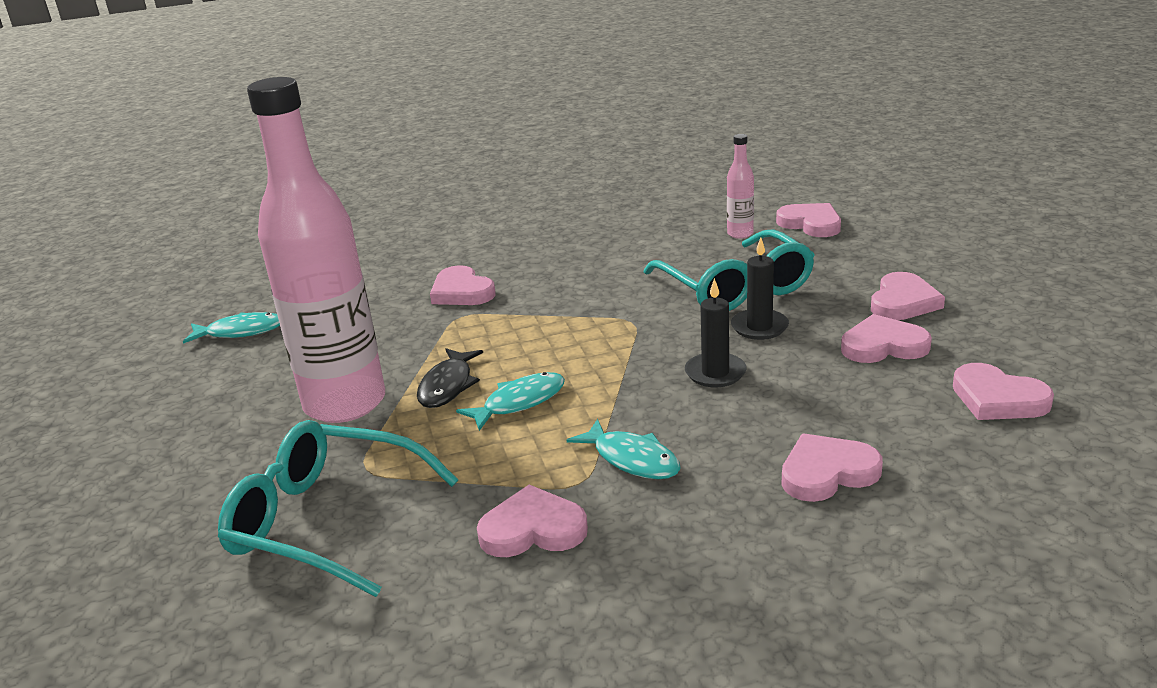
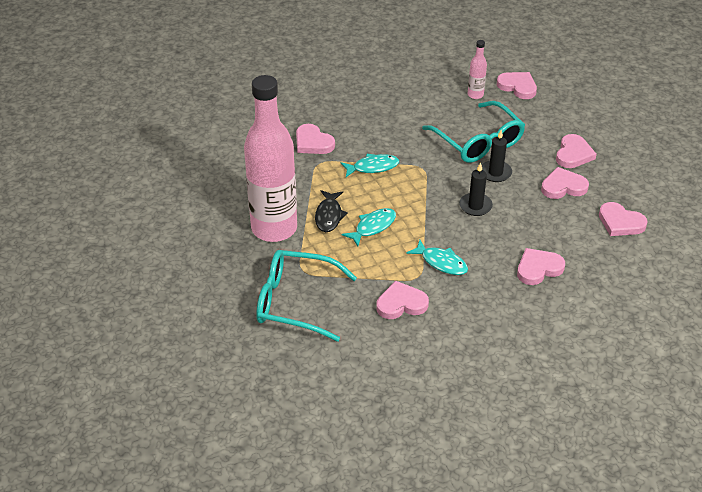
camera: 10 degrees left, 15 degrees up
(241, 332) = (185, 174): turquoise fish -> turquoise fish (373, 167)

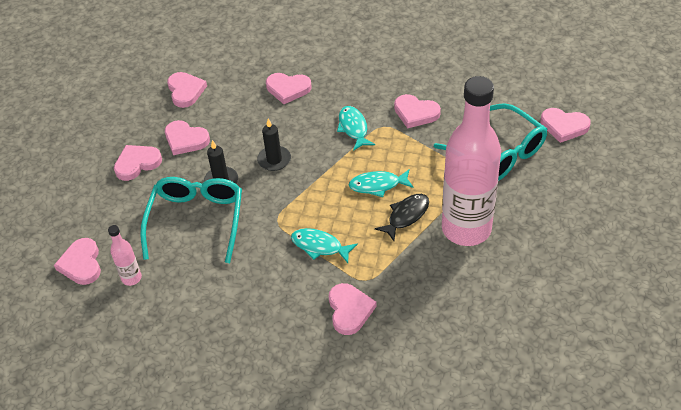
camera: 140 degrees left, 5 degrees up
(252, 360) = (564, 126): none -> pink heart

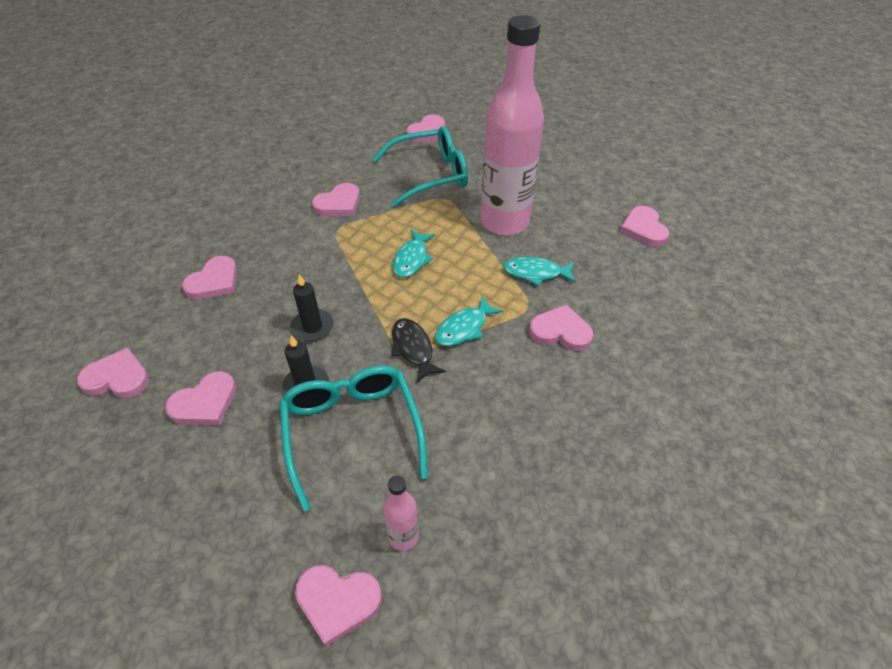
camera: 70 degrees left, 0 degrees up
(137, 163) = (199, 472): pink heart -> pink heart (643, 229)
(196, 220) = (352, 430): turquoise glasses -> turquoise glasses turned 45 degrees clockwise
(353, 128) = (320, 251): turquoise fish -> turquoise fish (535, 273)
(406, 216) = (464, 253): black fish -> black fish (413, 348)

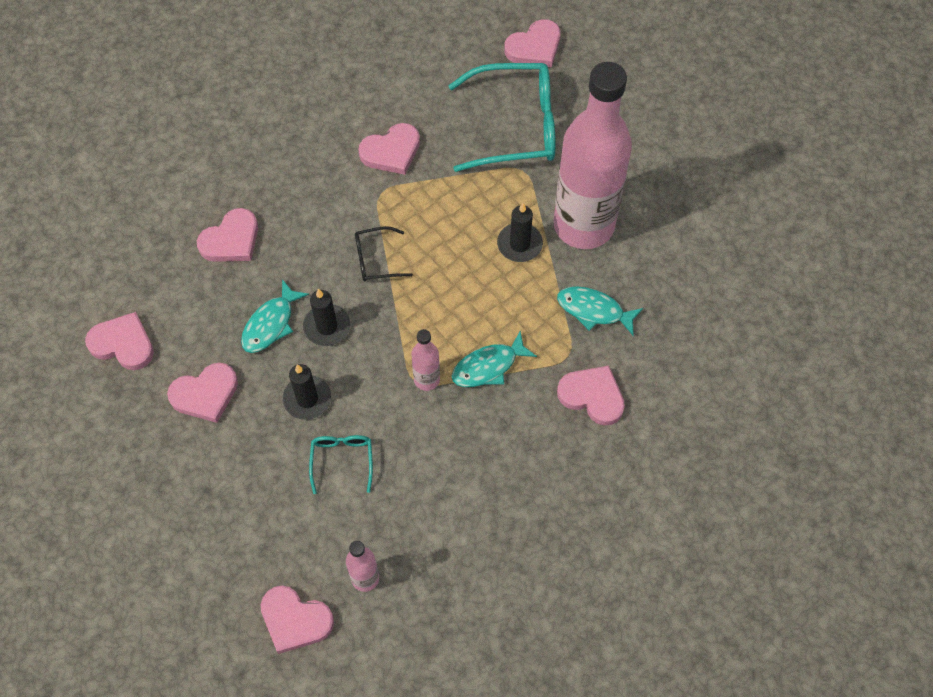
camera: 15 degrees right, 15 degrees up
(344, 272) = (376, 259): none -> black glasses
(352, 430) = (342, 460): turquoise glasses -> turquoise glasses, size x0.48
(412, 259) = (457, 257): turquoise fish -> turquoise fish (270, 324)
(413, 348) = (426, 379): black fish -> pink bottle
(459, 242) = (519, 244): none -> black candle
(643, 229) = (751, 274): pink heart -> none

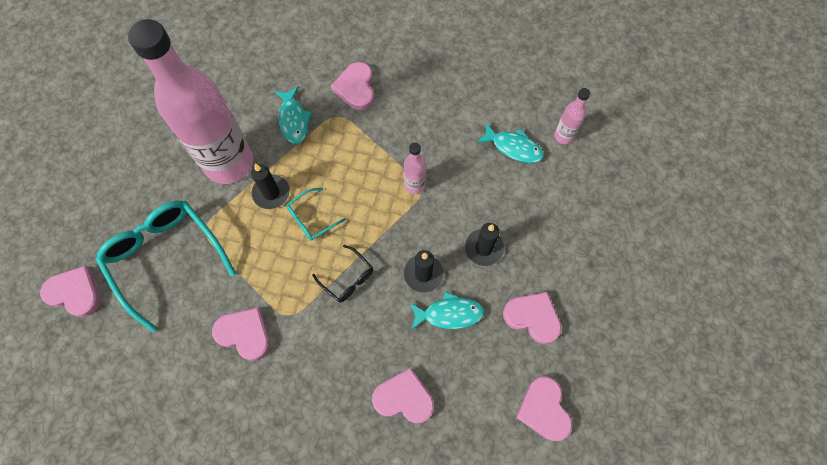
camera: 125 degrees left, 5 degrees up
(295, 620) = (618, 156): pink heart -> none
(342, 460) = (506, 198): turquoise glasses -> turquoise glasses (311, 218)
(488, 366) = (378, 155): turquoise fish -> turquoise fish (513, 147)

